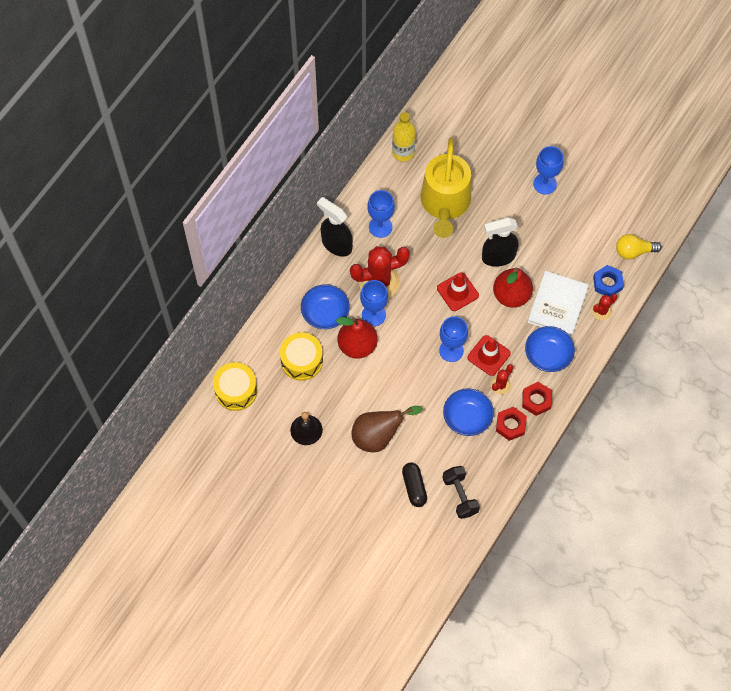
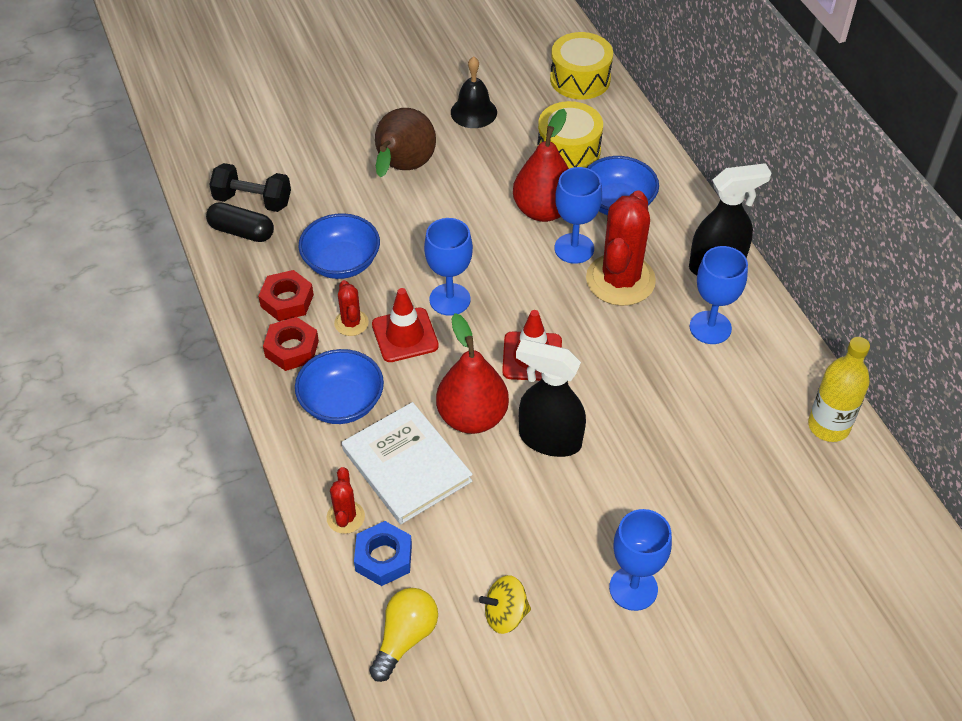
camera: 125 degrees right, 15 degrees down
(414, 487) = (307, 166): black capsule -> black capsule (241, 231)
(445, 203) = (695, 427): yellow watering can -> none
(498, 257) = (549, 439): black spray bottle -> black spray bottle turned 90 degrees counterclockwise
(594, 222) = (505, 614): none -> yellow spinning top

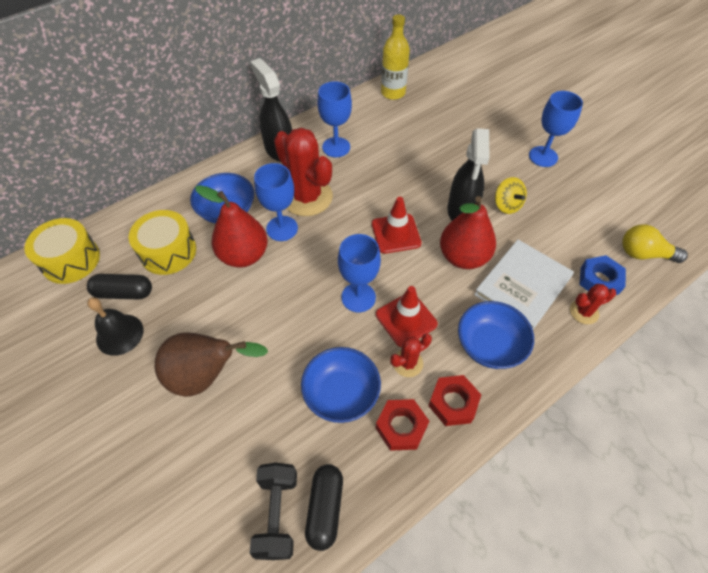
camera: 105 degrees left, 5 degrees up
(505, 614) = (596, 209): yellow spinning top -> yellow spinning top (507, 205)
(523, 116) = (124, 293): none -> black capsule
(620, 280) = (307, 197): red cactus -> red cactus turned 45 degrees clockwise

